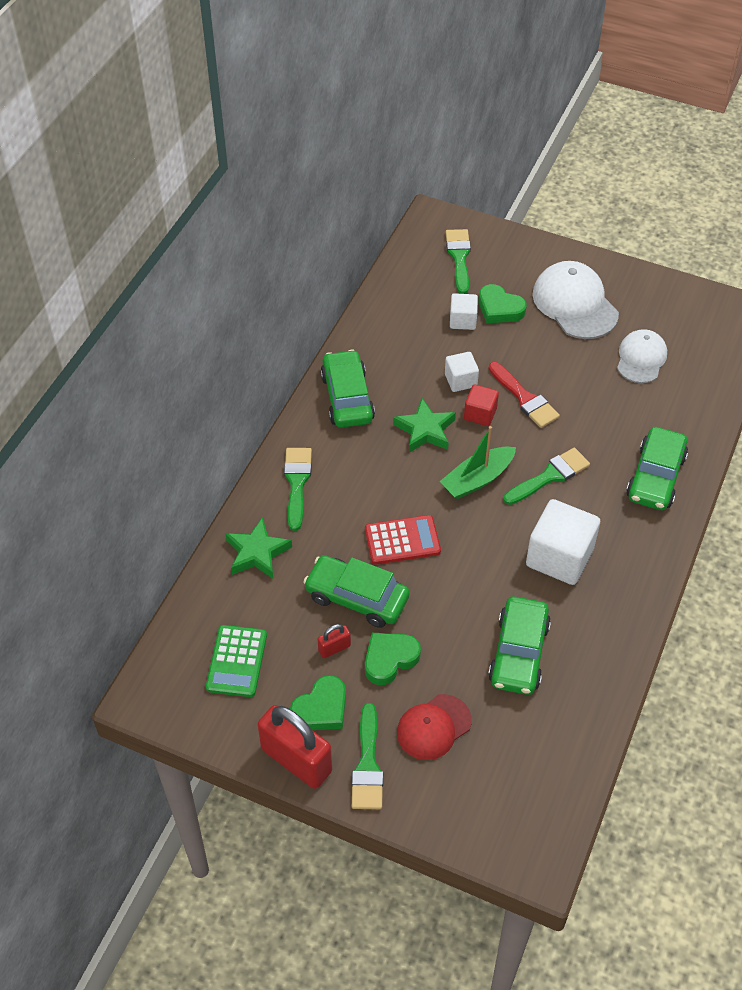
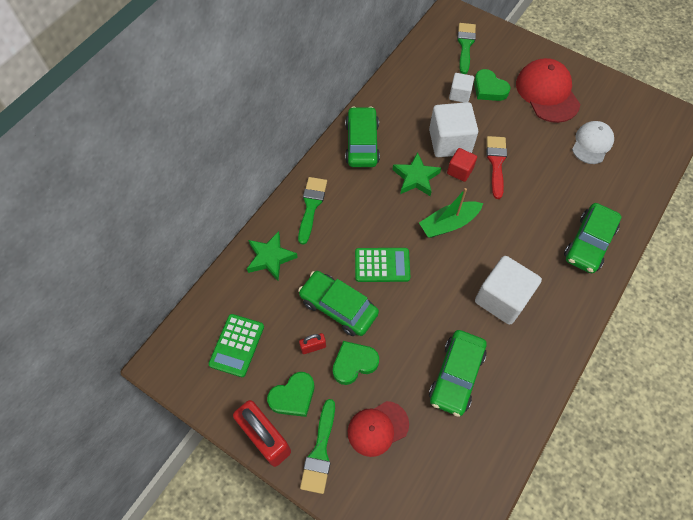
camera: 10 degrees right, 10 degrees up
(402, 540) = (382, 265): red calculator -> green calculator
(460, 380) = (449, 142): white cube -> white cube, size x1.83
(524, 398) = (496, 163): red brush -> red brush turned 150 degrees counterclockwise
(549, 476) = (505, 230): green brush -> none
(575, 304) = (547, 93): white cap -> red cap

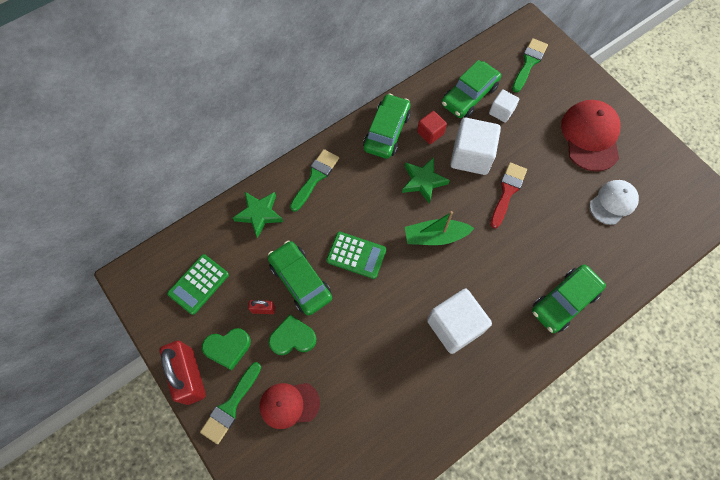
camera: 20 degrees right, 5 degrees up
(456, 375) = (380, 383): green car -> green car (469, 96)
(460, 171) = (468, 188): red cube -> red cube (430, 133)
(489, 89) = (533, 115): green heart -> none

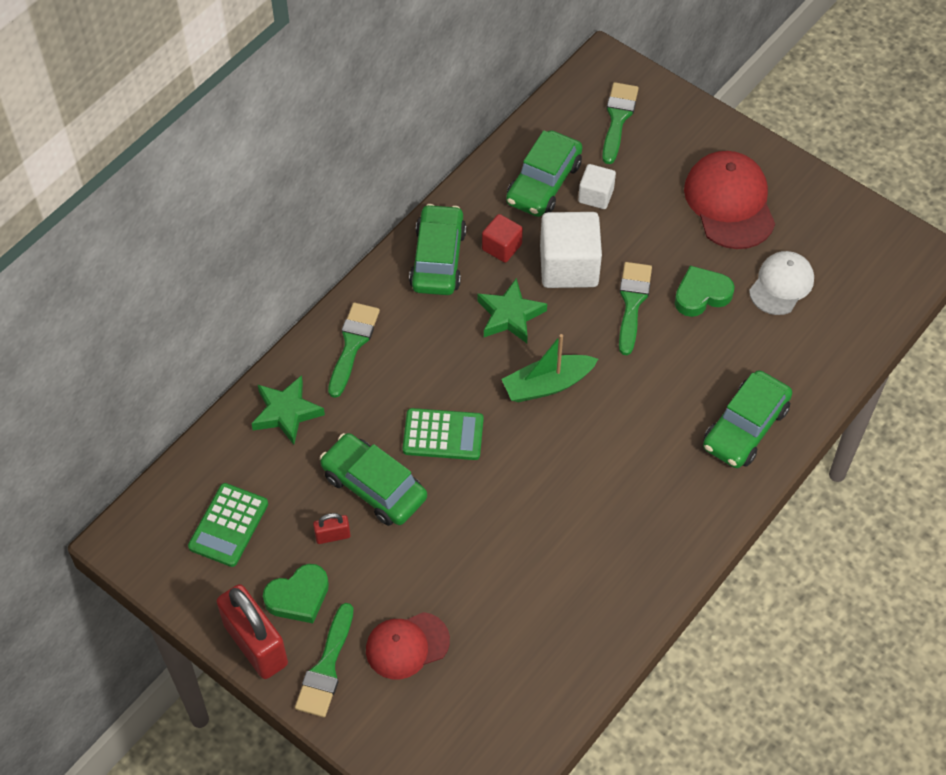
camera: 15 degrees left, 10 degrees down
(293, 338) = (386, 562): green heart -> green heart (701, 295)
(454, 326) = (605, 493): white cube -> none
(507, 192) = (632, 303): red brush -> green brush

